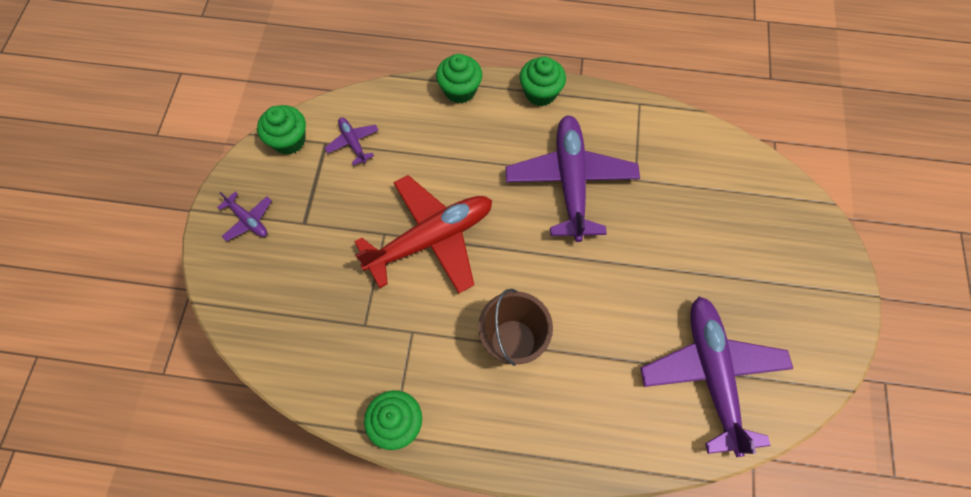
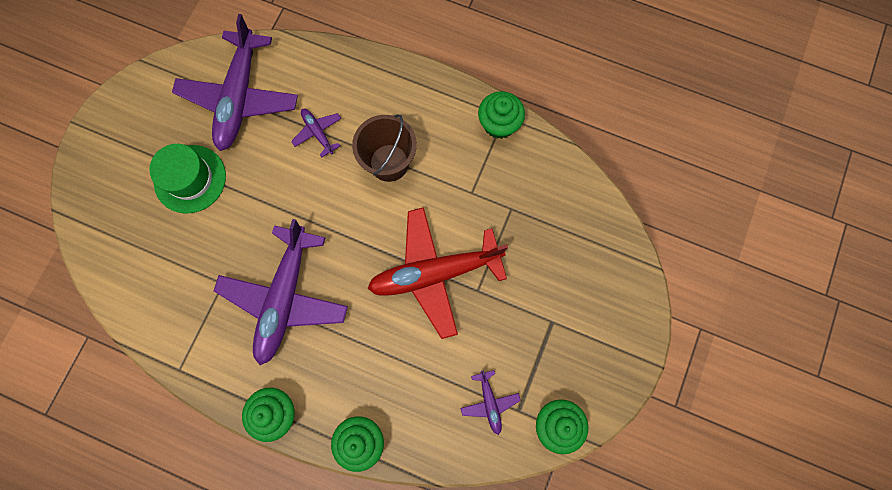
camera: 165 degrees left, 10 degrees up
(248, 220) = (605, 339): purple plane -> purple plane (318, 133)
(718, 268) = (190, 179): none -> green hat

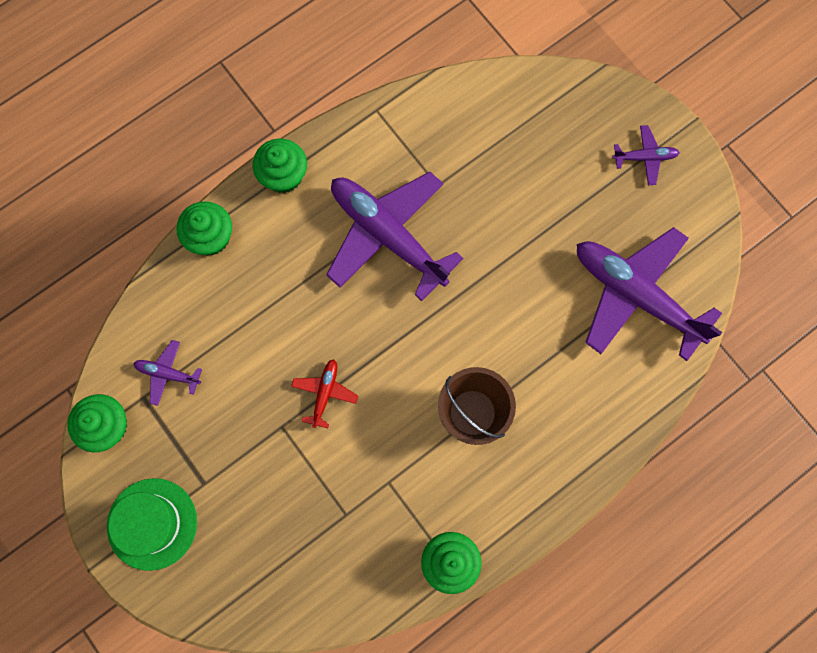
camera: 120 degrees right, 0 degrees up
(190, 179) = (567, 204): green hat -> green hat (152, 524)
(318, 133) = (549, 356): purple plane -> purple plane (645, 157)
(434, 273) = (325, 393): red plane -> red plane, size x0.44

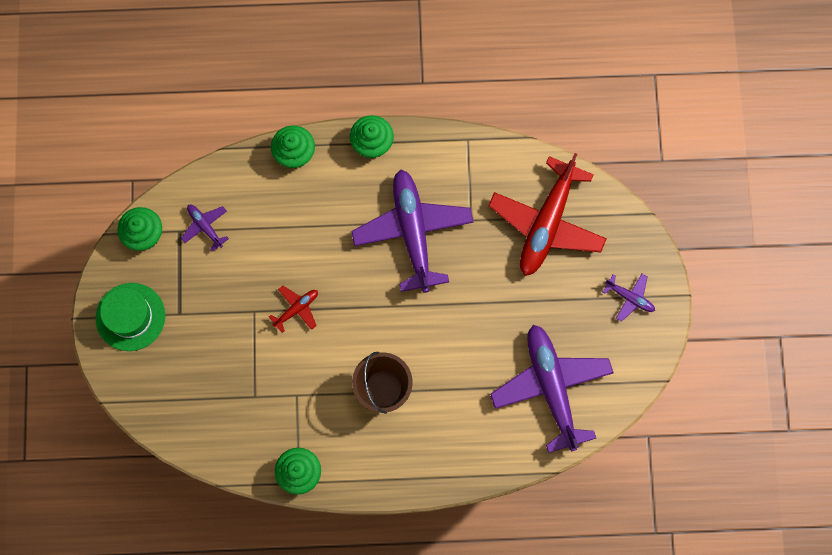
camera: 35 degrees right, 0 degrees up
(513, 140) = (547, 223): none -> red plane

